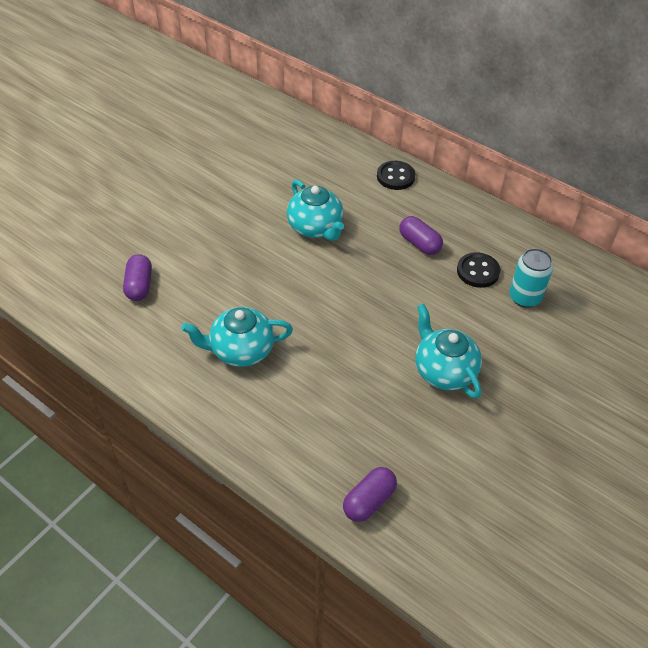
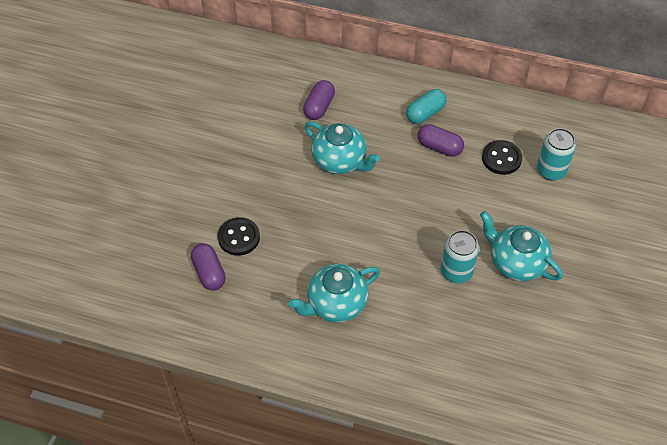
camera: 20 degrees left, 5 degrees up
(369, 501) = (510, 400): purple capsule -> purple capsule (319, 107)
(377, 359) = (456, 272): none -> turquoise can
(395, 177) = (386, 85): black button -> black button (239, 237)
(421, 210) = (425, 113): none -> turquoise capsule

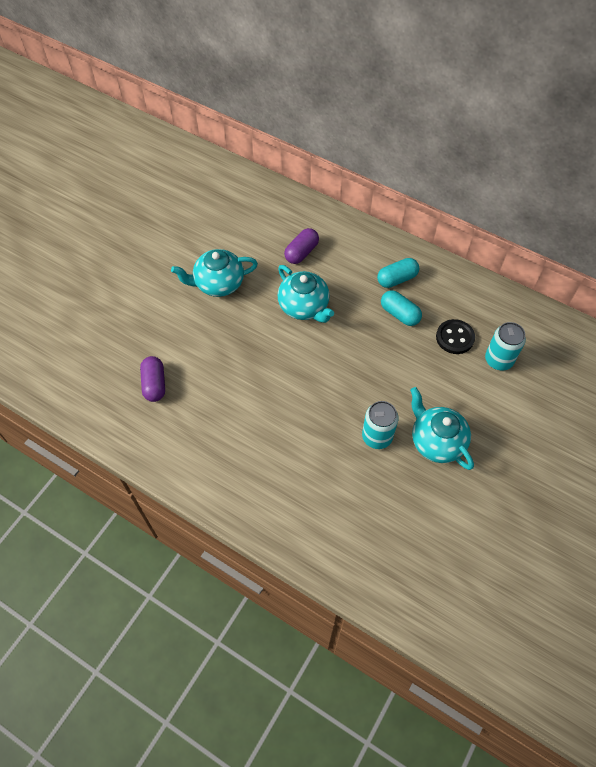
camera: 15 degrees right, 5 degrees up
(239, 237) = (191, 357): black button -> none
(335, 304) = (256, 440): turquoise teapot -> turquoise teapot (218, 284)
(439, 147) = (399, 314): purple capsule -> turquoise capsule

